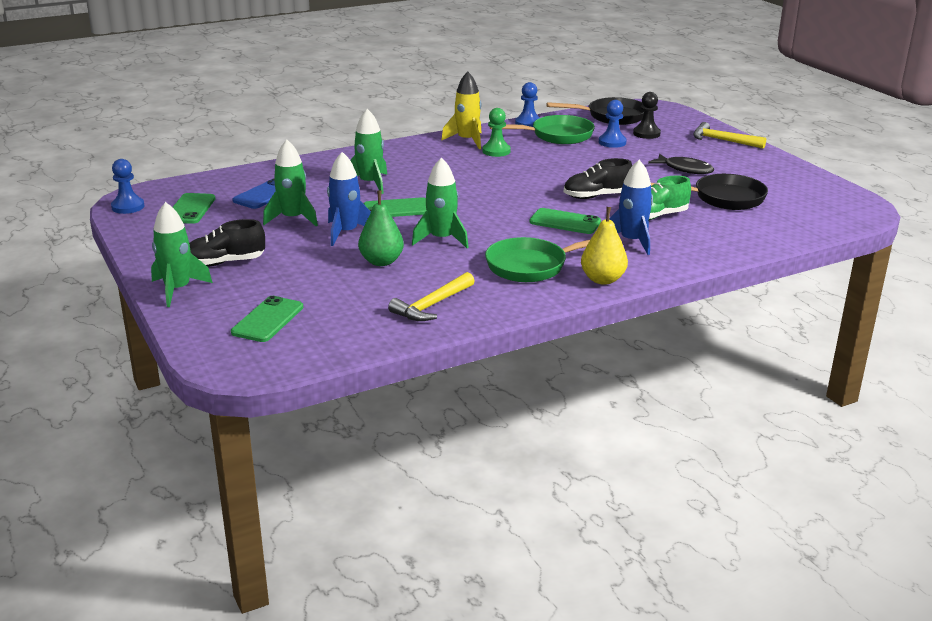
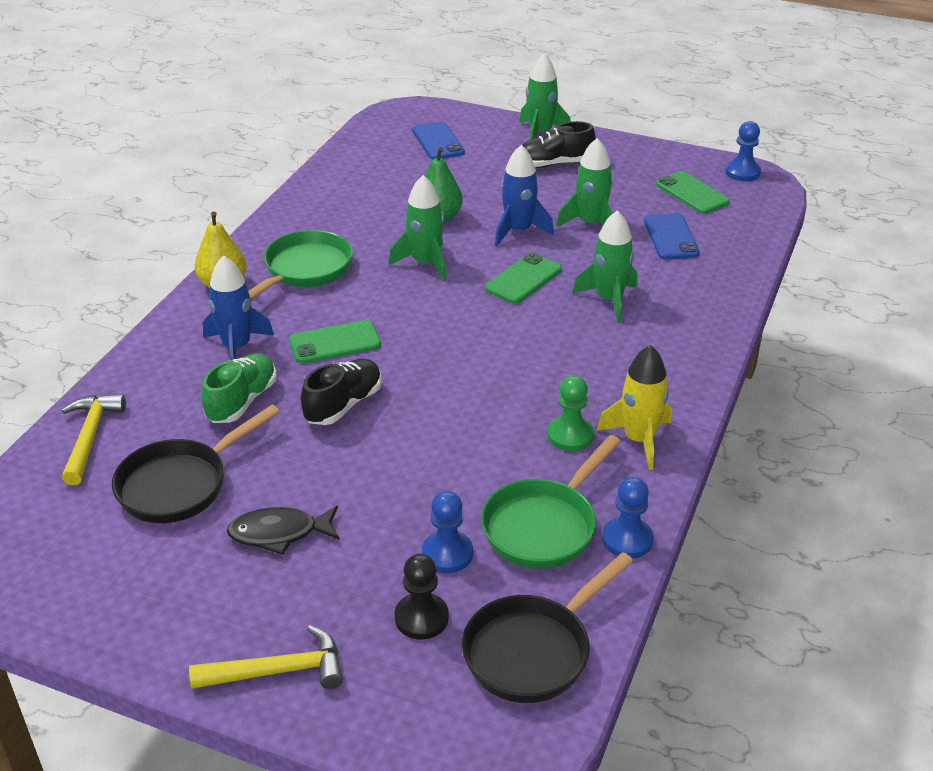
camera: 140 degrees right, 10 degrees up
(225, 263) = (554, 164): black shoe -> black shoe turned 135 degrees counterclockwise
(268, 320) = (438, 141): green phone -> blue phone
(432, 305) = (339, 199): yellow hammer -> yellow hammer (90, 437)

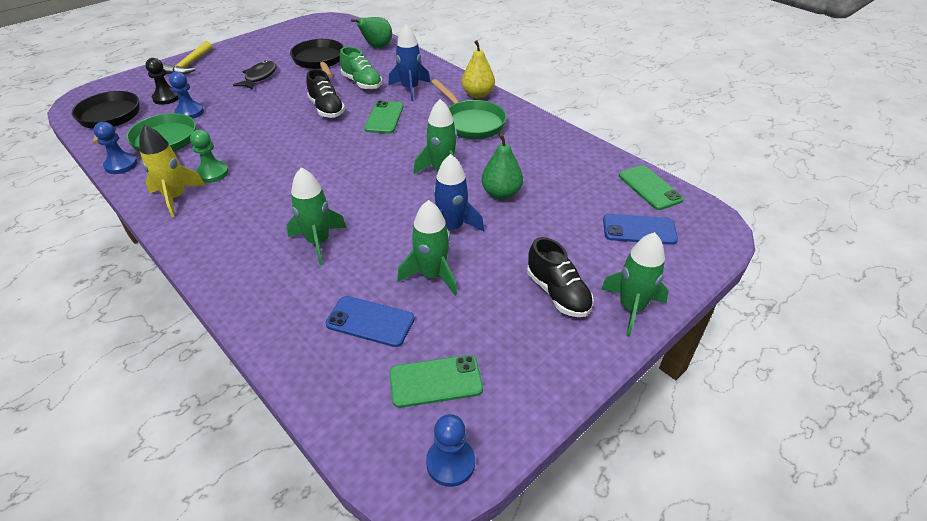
camera: 115 degrees right, 5 degrees up
(90, 437) = (376, 47): yellow hammer -> green pear
(523, 279) = (384, 208): green phone -> green phone (650, 188)
(554, 164) = (557, 293): black shoe -> black shoe turned 135 degrees clockwise

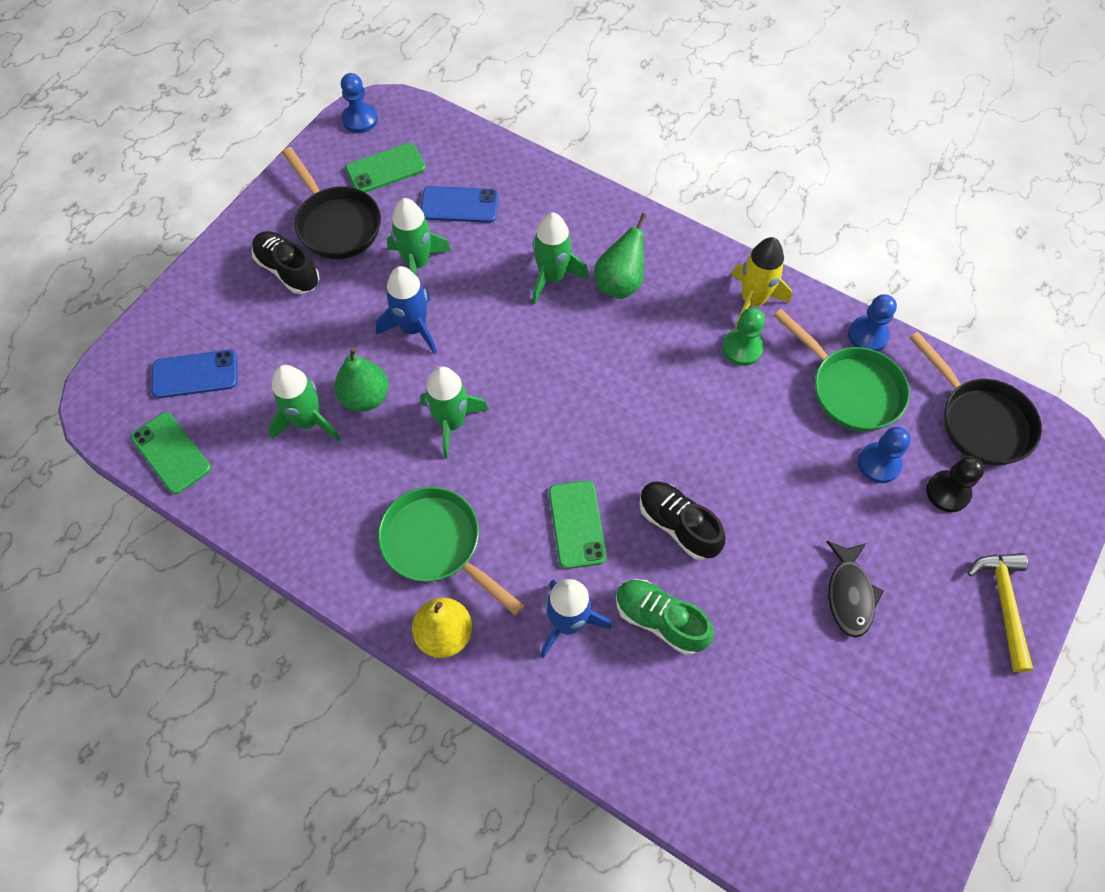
camera: 165 degrees right, 20 degrees up
(319, 61) = (779, 682): black pan -> black pan (336, 224)
(376, 47) = (698, 777): green pear -> green pear (619, 283)
(631, 308) = (216, 270): green rocket -> green rocket (308, 421)

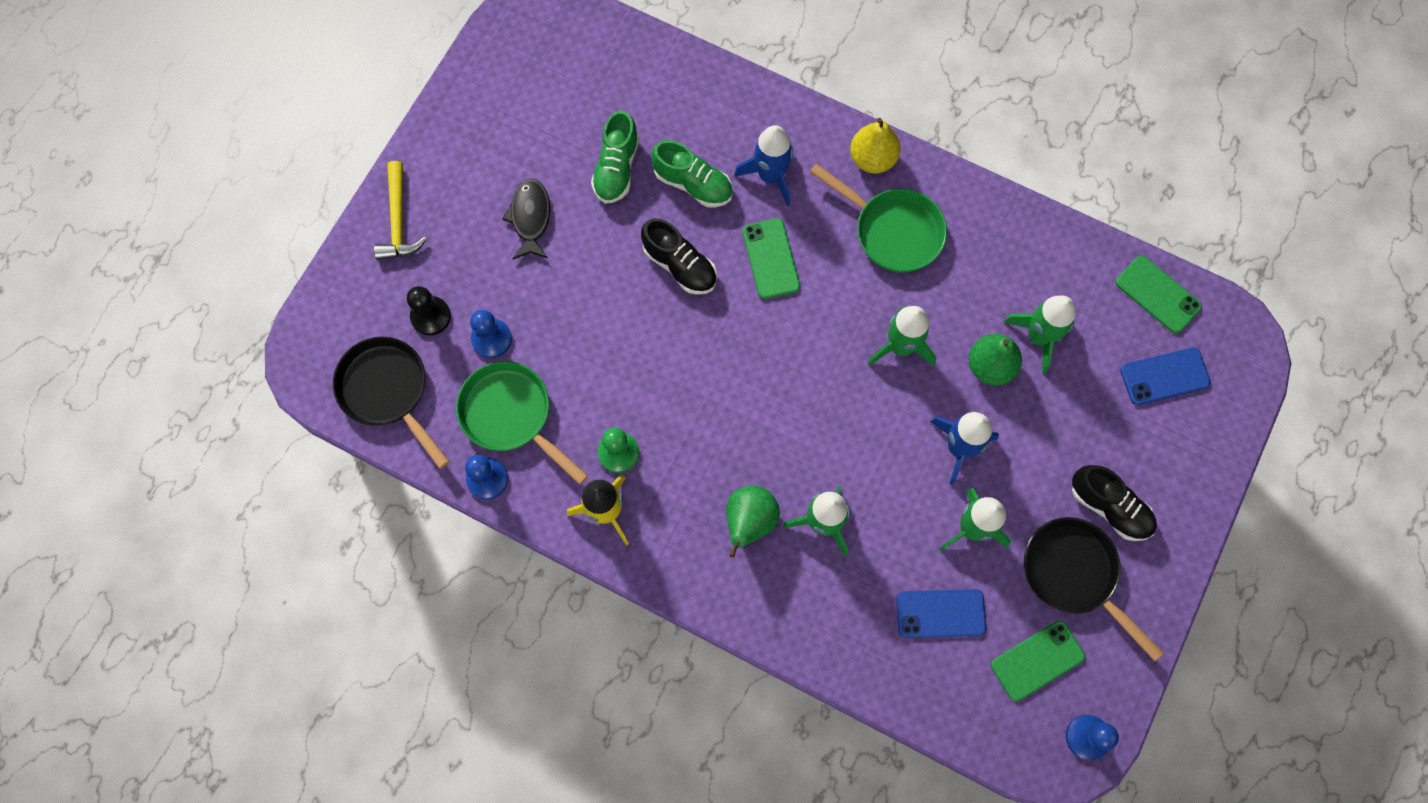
camera: 175 degrees right, 10 degrees up
(751, 648) = (616, 168): none -> green shoe

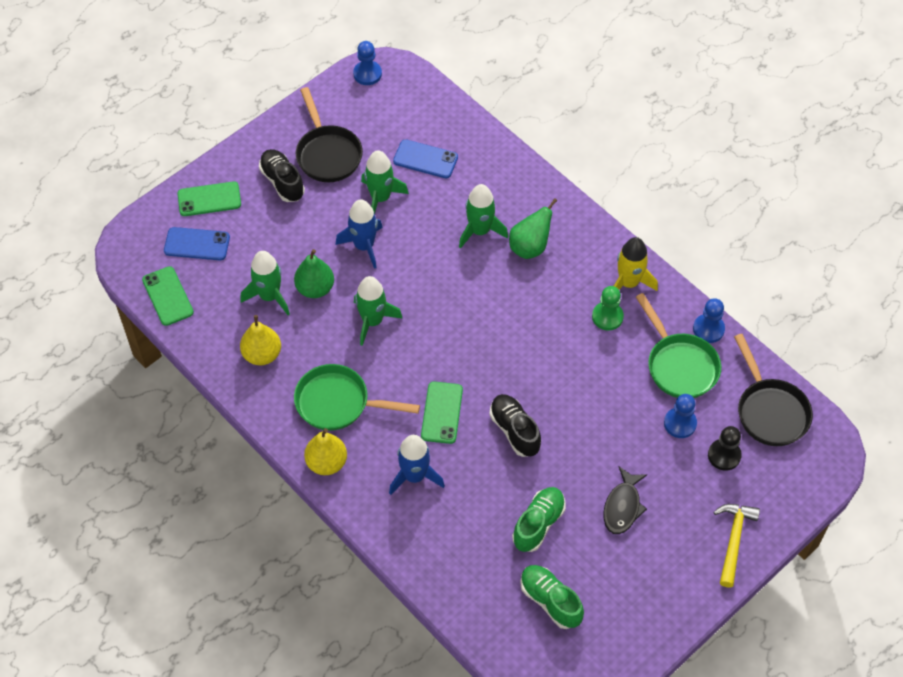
camera: 160 degrees left, 15 degrees down
(693, 184) = (480, 490): green shoe -> green shoe (550, 601)
(892, 230) = (338, 403): green pan -> green pan turned 45 degrees counterclockwise
(1007, 259) = (262, 354): none -> yellow pear
(1037, 660) = (377, 118): green phone -> green phone (209, 199)

